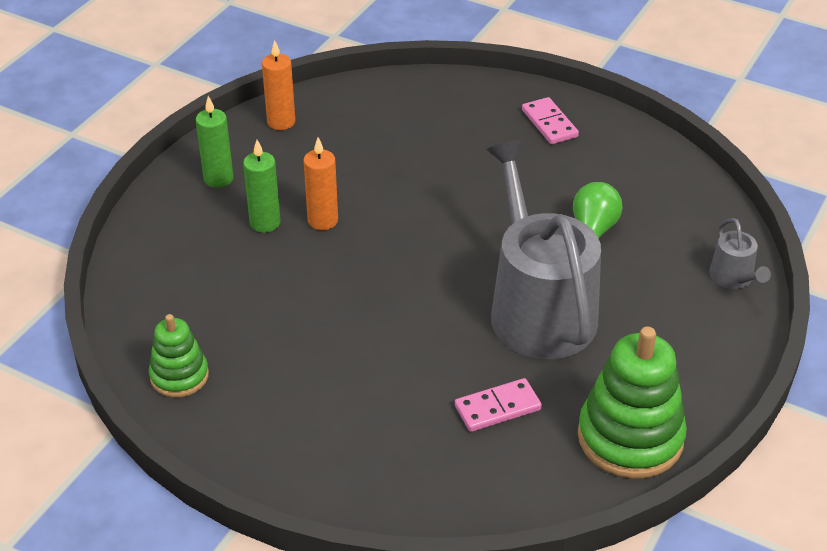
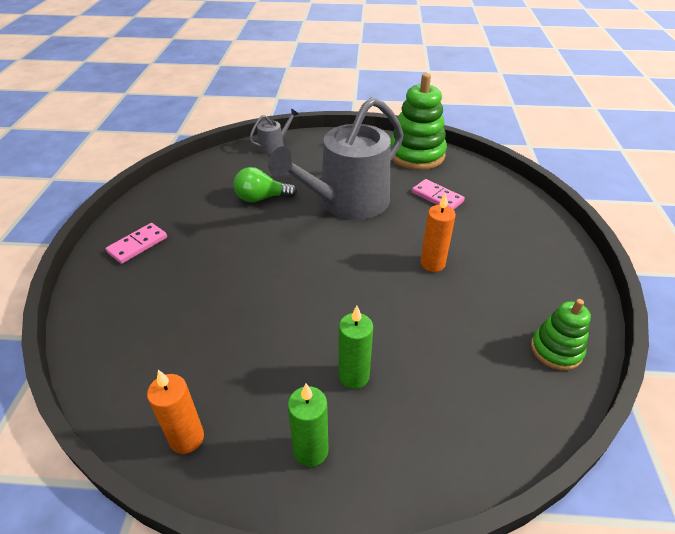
camera: 115 degrees left, 0 degrees up
(323, 220) = (327, 336): orange candle -> orange candle (432, 263)

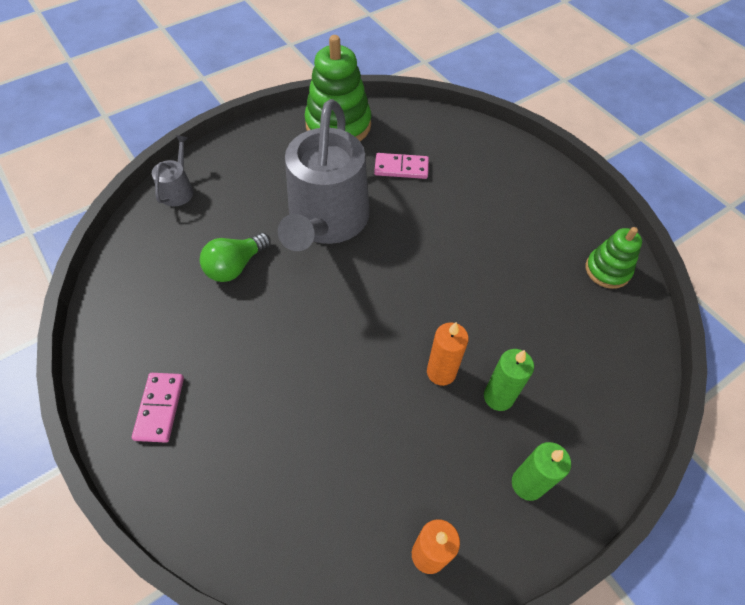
camera: 40 degrees left, 15 degrees up
(432, 263) = (460, 245): orange candle -> orange candle (441, 372)

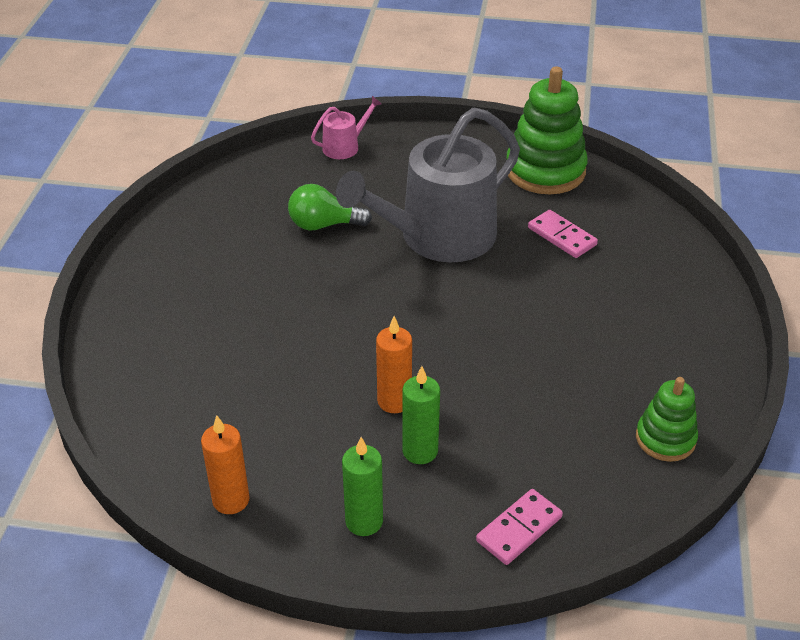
camera: 45 degrees right, 15 degrees down
(160, 408) = (164, 280): pink domino -> pink domino (519, 529)
(178, 189) = (345, 146): grey watering can -> pink watering can

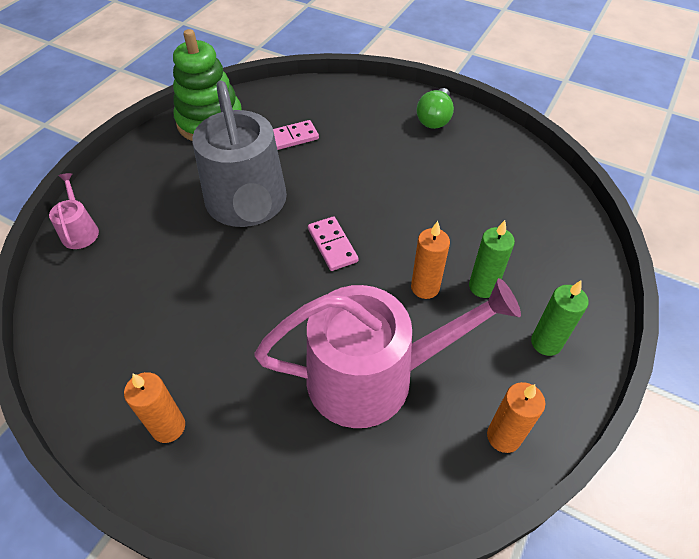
camera: 70 degrees left, 10 degrees up
(168, 271) = (168, 427): none -> orange candle
(264, 386) = (374, 376): none -> pink watering can
(324, 225) = (182, 276): green light bulb -> green light bulb (434, 119)
(519, 529) = (569, 253): pink domino -> pink domino (332, 245)
(665, 439) = (507, 157): green stacking toy -> none

